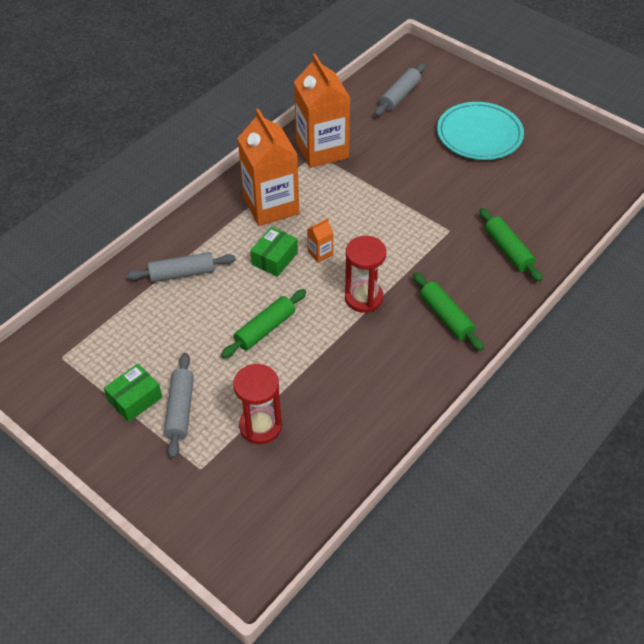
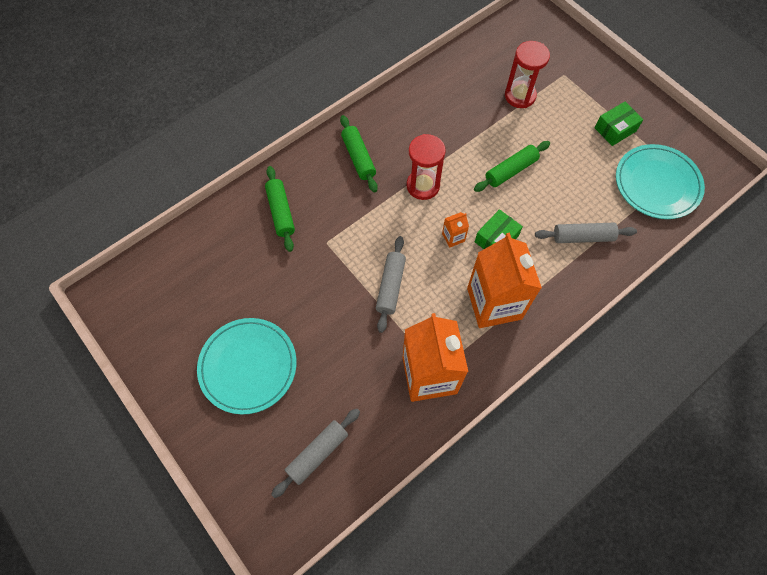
camera: 170 degrees left, 15 degrees up
(91, 340) = (657, 184): none -> turquoise plate
(180, 409) = (579, 116): grey rolling pin -> grey rolling pin (390, 286)

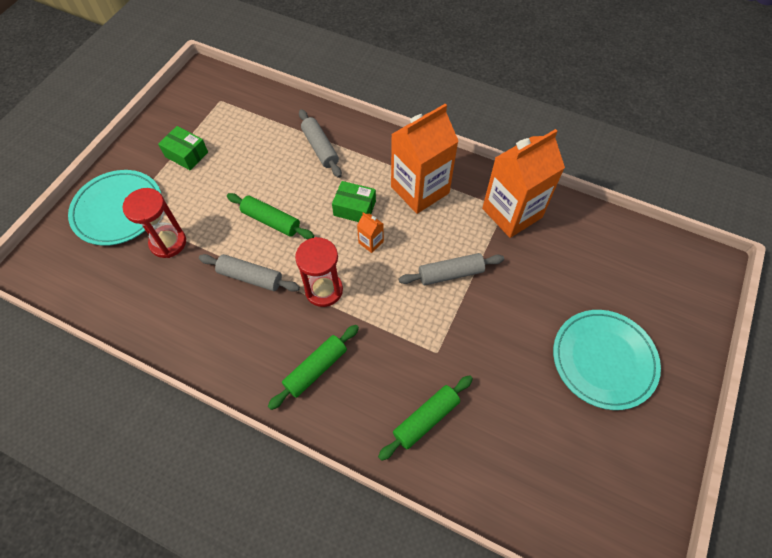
camera: 115 degrees left, 5 degrees down
(318, 453) = (630, 265): grey rolling pin -> grey rolling pin (250, 277)
(657, 184) = (239, 112): turquoise plate -> turquoise plate (118, 210)

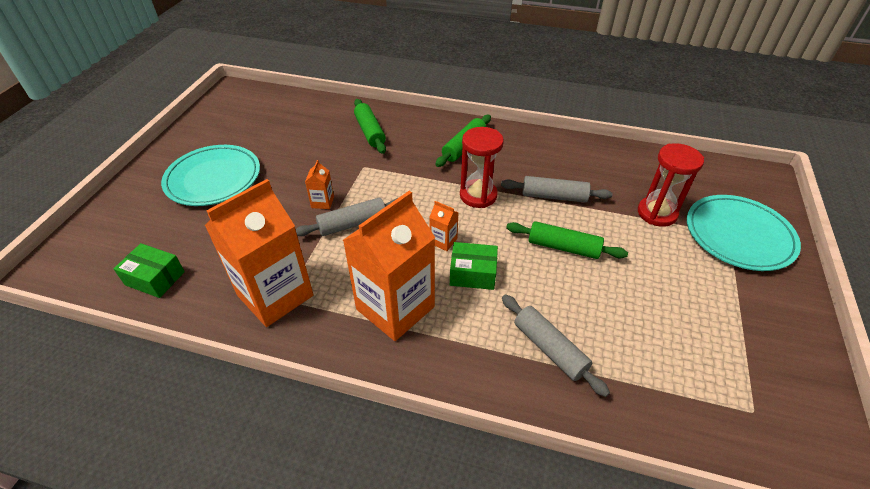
camera: 170 degrees right, 15 degrees down
(186, 154) = (723, 311): green box -> green box (155, 278)
(426, 419) = (370, 132): green rolling pin -> green rolling pin turned 60 degrees counterclockwise
(480, 306) = (322, 202): none -> orange carton

